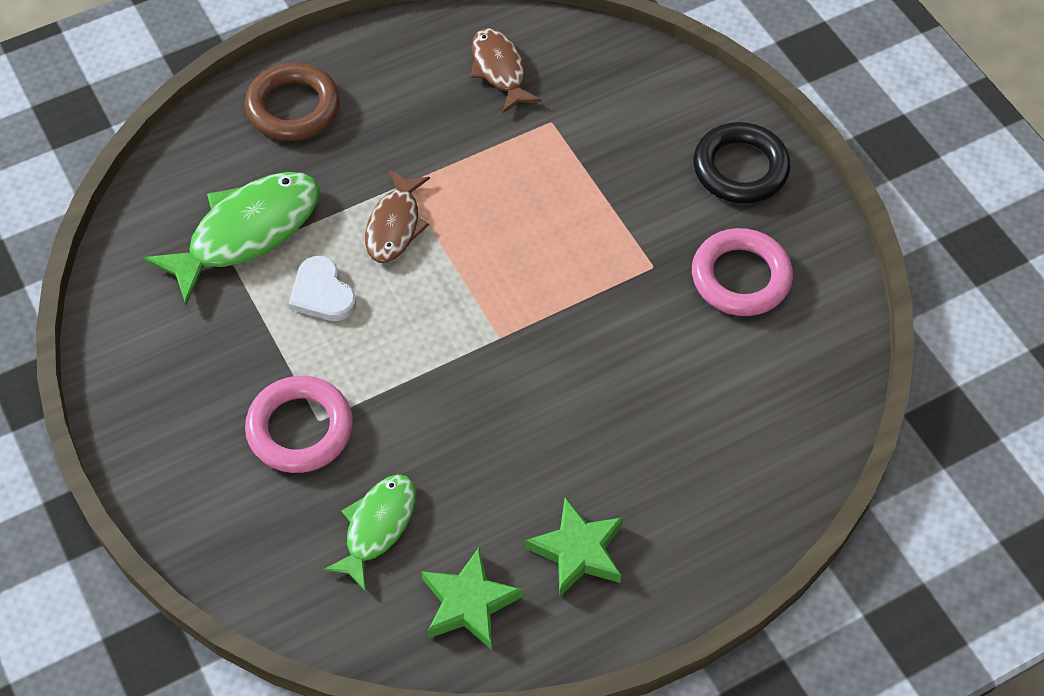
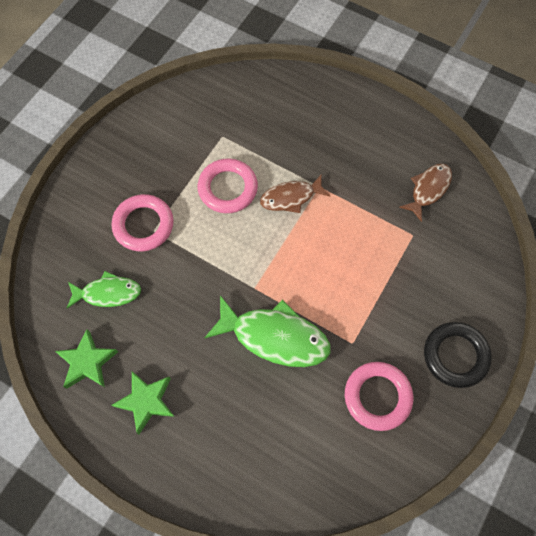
camera: 60 degrees right, 10 degrees up
(247, 232) = (241, 134): green fish -> green fish (274, 337)
(293, 107) = (331, 109): brown ring -> none
(322, 293) = (228, 188): white heart -> pink ring

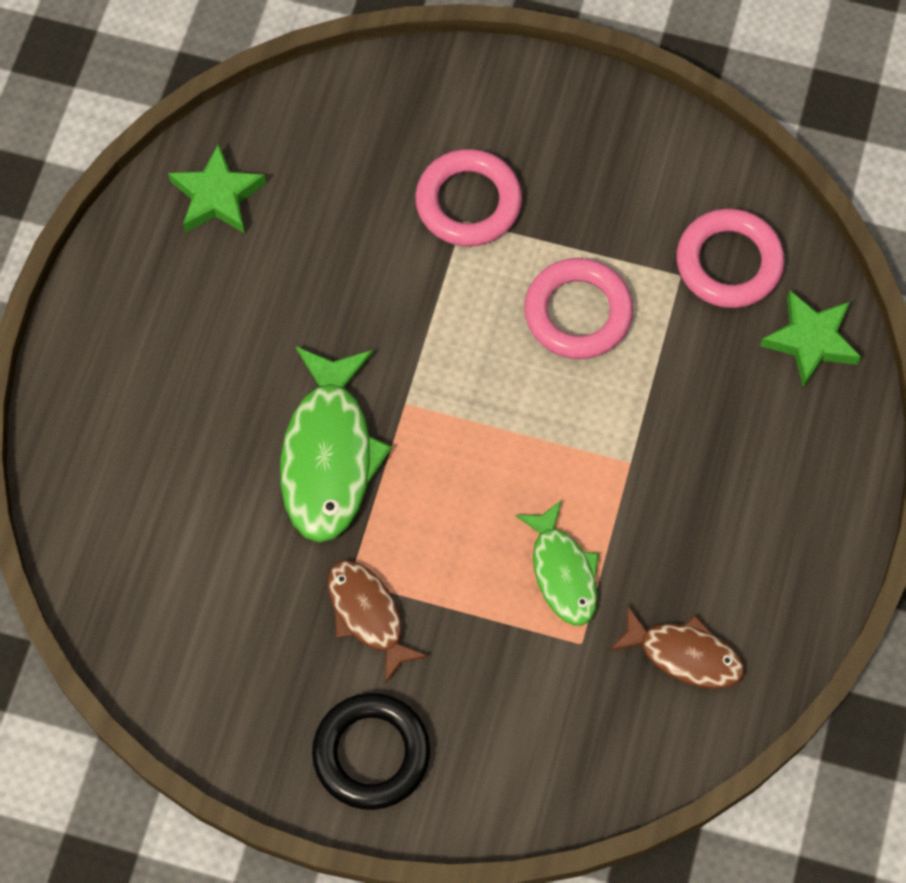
camera: 75 degrees right, 0 degrees up
(108, 293) = (335, 188): green fish -> green fish (562, 572)
(146, 401) = (177, 297): green star -> green star (810, 340)
(291, 197) = (592, 420): brown fish -> brown fish (368, 615)
(377, 396) = (269, 638): pink ring -> pink ring (729, 263)

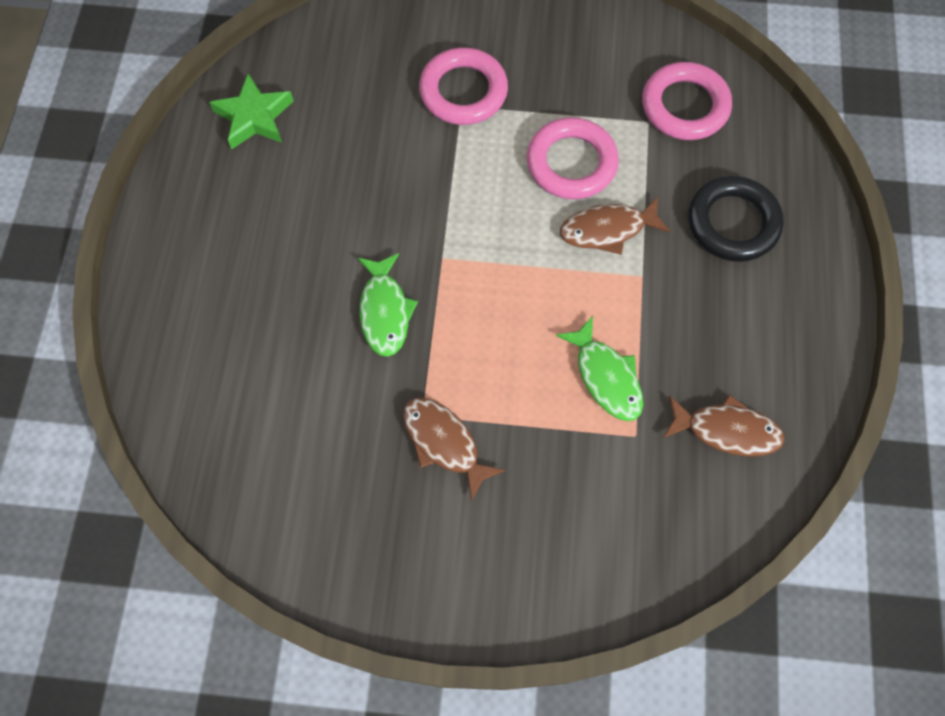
camera: 10 degrees left, 0 degrees up
(329, 456) = (385, 311): green fish -> green fish, size x0.62
(371, 753) = (470, 567): black ring -> black ring (732, 223)
(602, 401) = (607, 230): none -> brown fish
(810, 340) = (766, 156): green star -> none

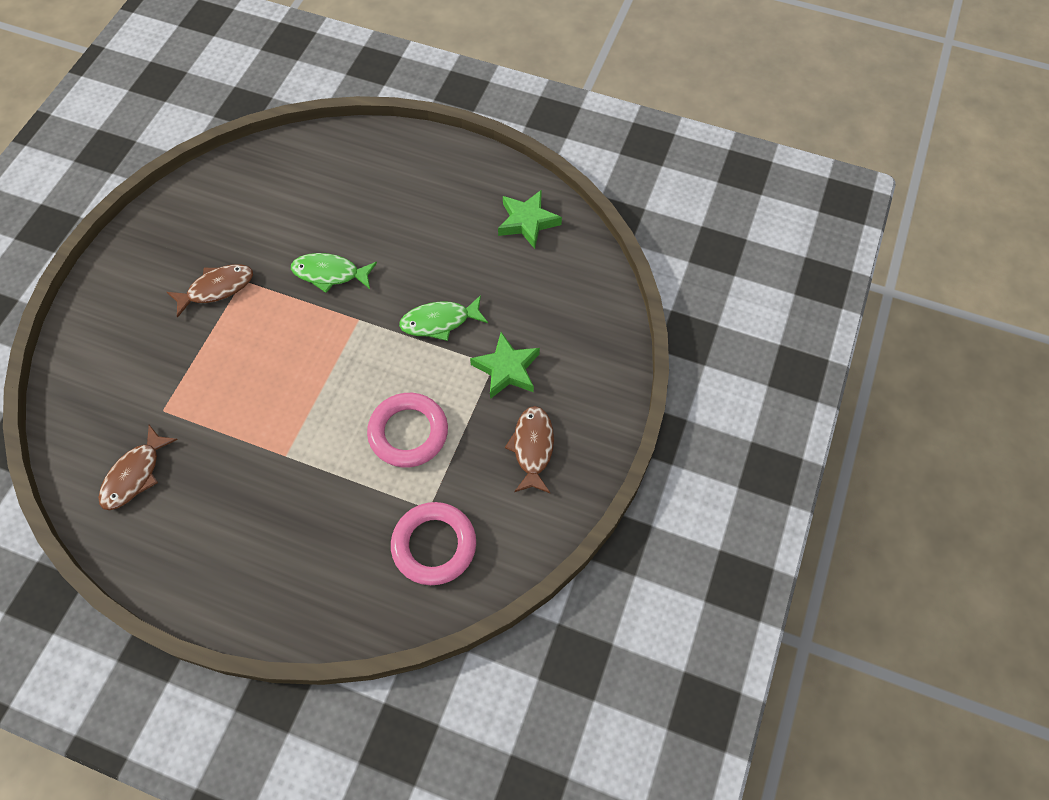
camera: 105 degrees right, 5 degrees down
(463, 91) = (507, 369): pink ring -> green star
(606, 377) = (215, 403): green fish -> green fish (439, 322)
(607, 230) = (336, 442): brown fish -> brown fish (532, 448)
(732, 223) = (303, 544): black ring -> none

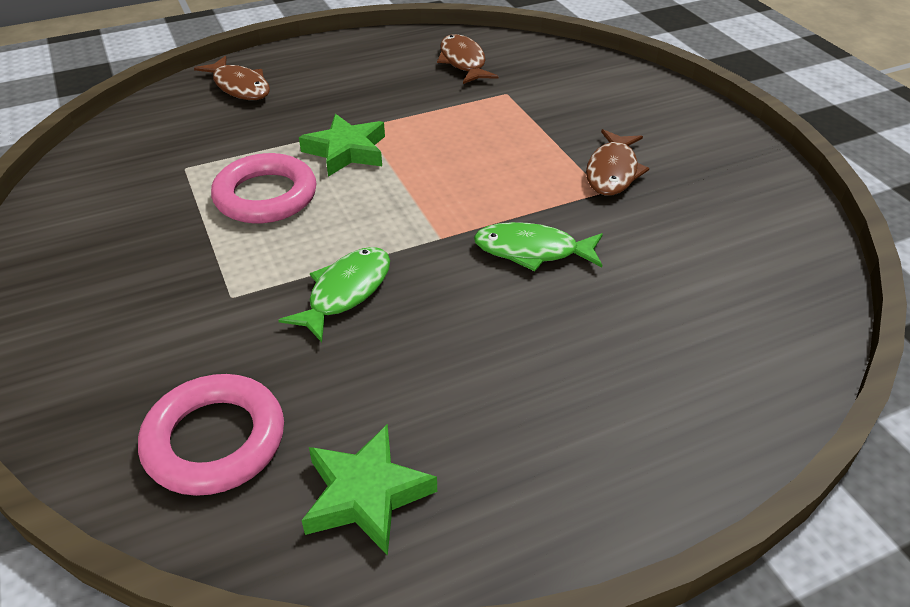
camera: 135 degrees right, 20 degrees down
(330, 274) = (532, 251): green fish -> green fish turned 135 degrees counterclockwise
(434, 545) = (153, 152): pink ring -> pink ring (215, 440)
(507, 369) = (208, 303): green star -> green star (346, 151)
(532, 448) = (107, 260): brown fish -> brown fish (240, 87)

